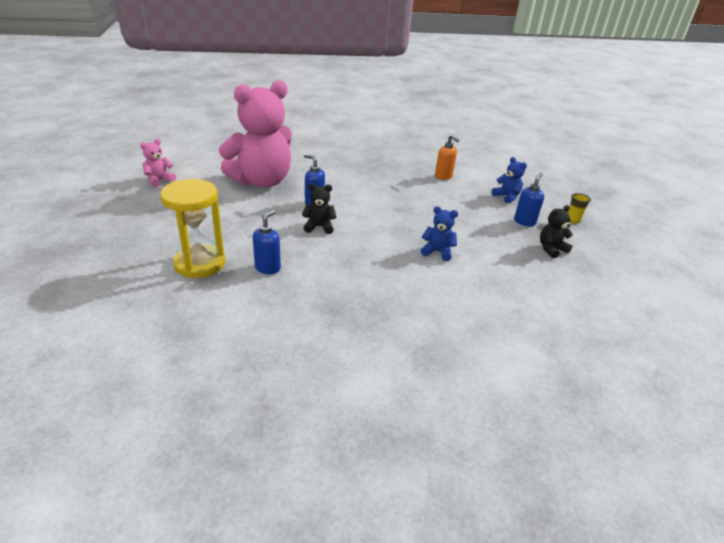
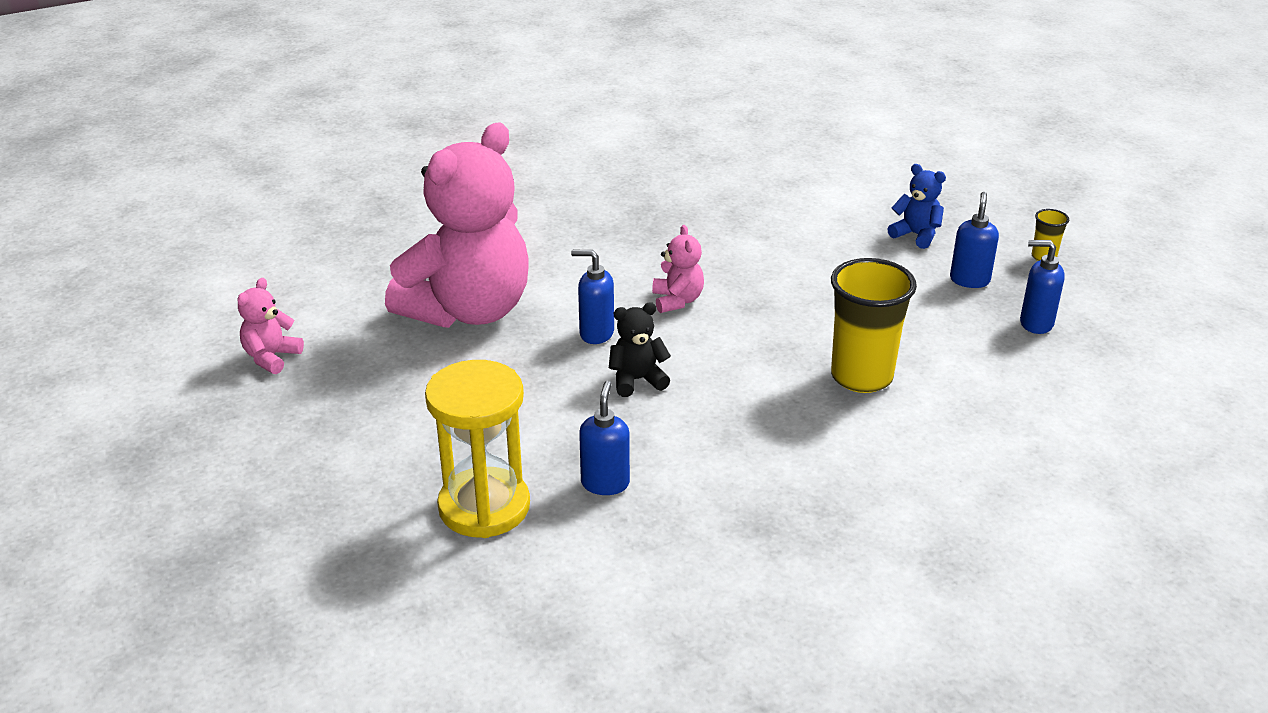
camera: 15 degrees left, 0 degrees up
(364, 198) = (677, 300): none -> pink teddy bear
(437, 252) = (861, 377): blue teddy bear -> yellow cup
(443, 177) = (787, 218): orange soap dispenser -> none
(551, 249) = (1035, 323): black teddy bear -> blue soap dispenser

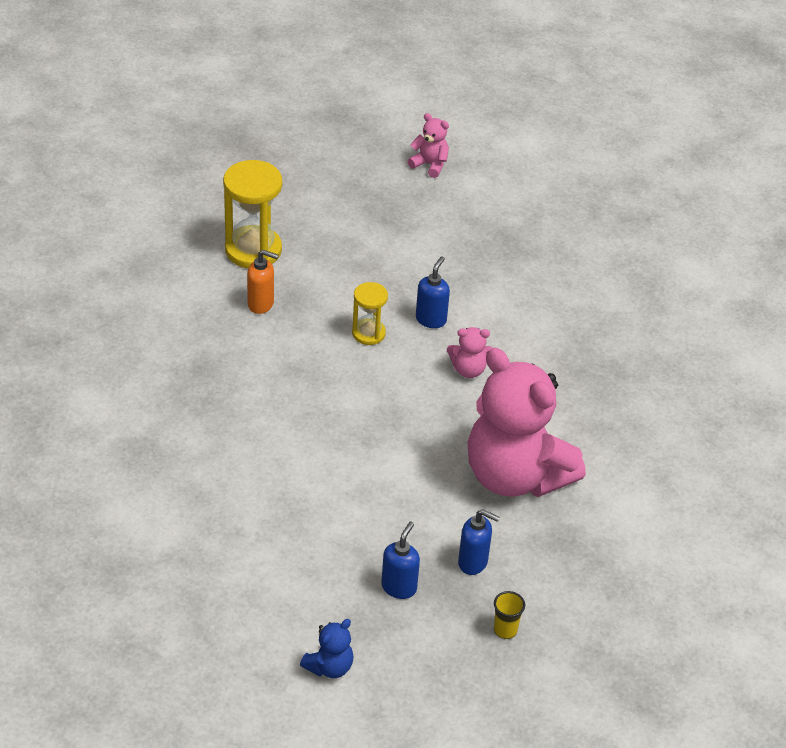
camera: 95 degrees right, 10 degrees up
(468, 310) = (472, 257): pink teddy bear -> pink teddy bear (515, 475)
(605, 483) = (261, 304): blue soap dispenser -> orange soap dispenser
(637, 380) = (368, 333): black teddy bear -> yellow hourglass
(861, 377) = (347, 455): yellow cup -> none
(916, 235) = (554, 546): blue teddy bear -> blue teddy bear (329, 666)

